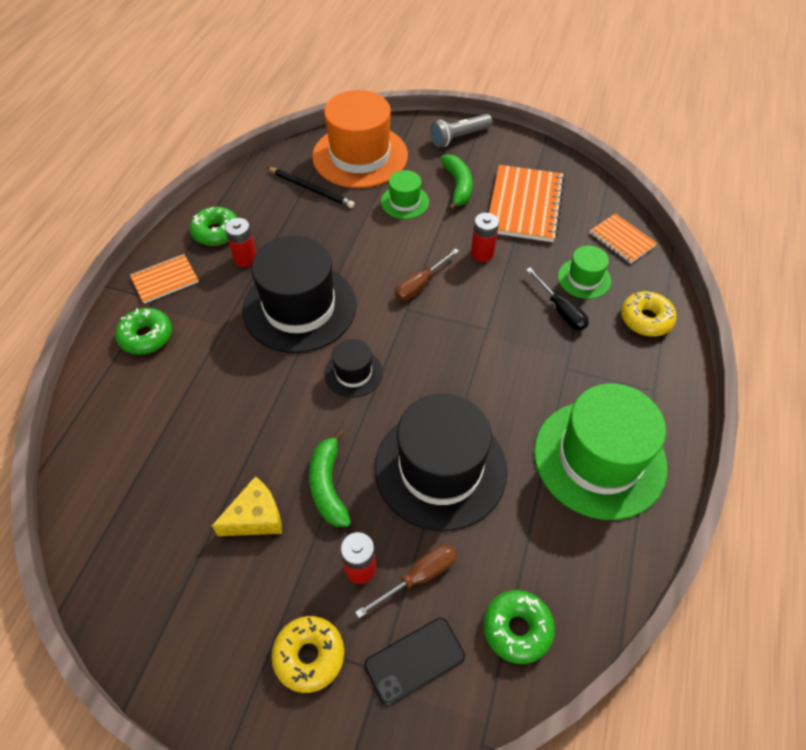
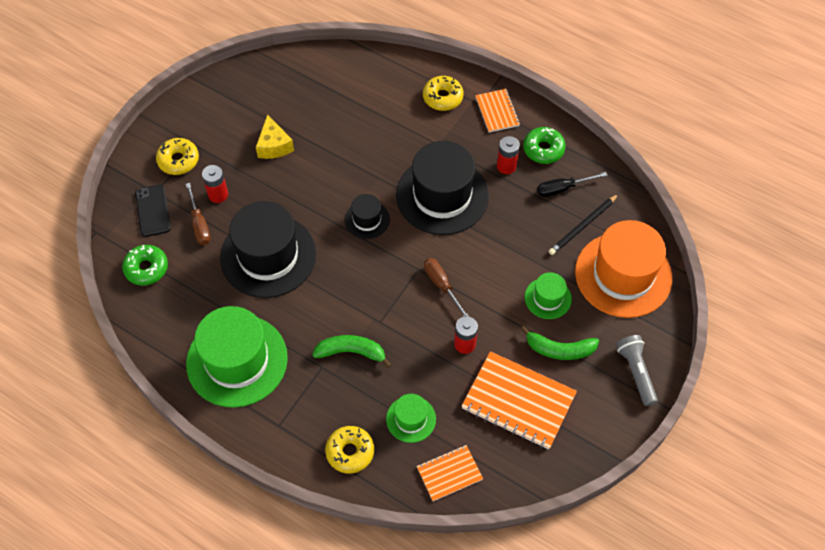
camera: 105 degrees right, 5 degrees up
(146, 336) = (442, 97): green donut -> yellow donut
(328, 485) = (281, 188): green banana -> green banana (351, 352)
(561, 310) = (381, 386): black screwdriver -> black screwdriver (563, 189)

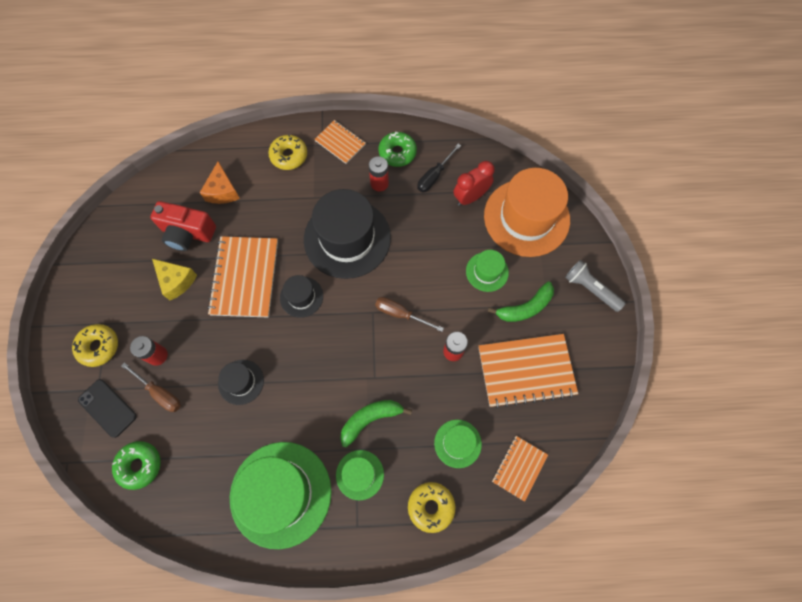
camera: 35 degrees left, 10 degrees up
(268, 256) = (241, 382): black hat -> black hat, size x0.48
(310, 113) = (187, 233): none -> red camera
(310, 388) = (359, 474): none -> green hat
(331, 176) = (245, 277): none -> orange notebook
(364, 95) = (222, 191): none -> orange cheese
(582, 226) = (470, 197): black pencil -> red clock

